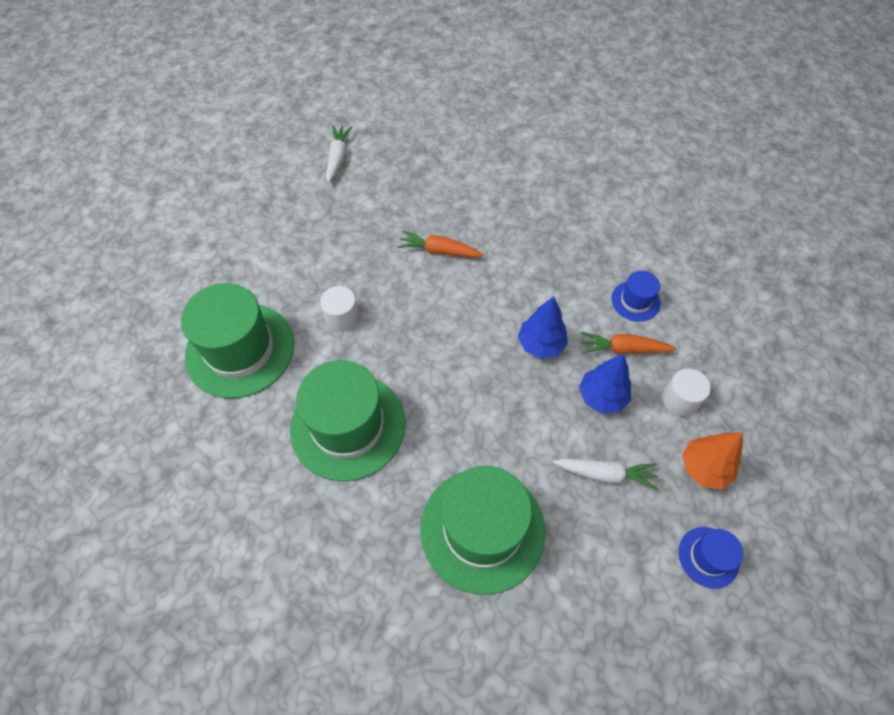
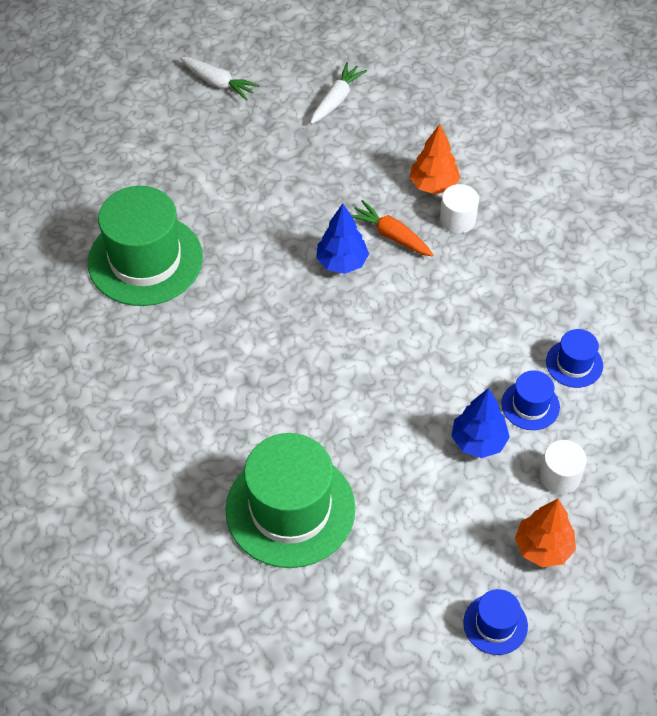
camera: 25 degrees right, 5 degrees down
(342, 317) = (258, 266): white cylinder -> white cylinder (457, 220)
(348, 426) = (212, 369): green hat -> none
(450, 199) = (433, 185): none -> orange tree
(541, 344) = (445, 368): blue tree -> blue tree (342, 262)
(605, 474) = (438, 511): white carrot -> white carrot (218, 83)
(623, 349) = (530, 405): orange carrot -> blue hat

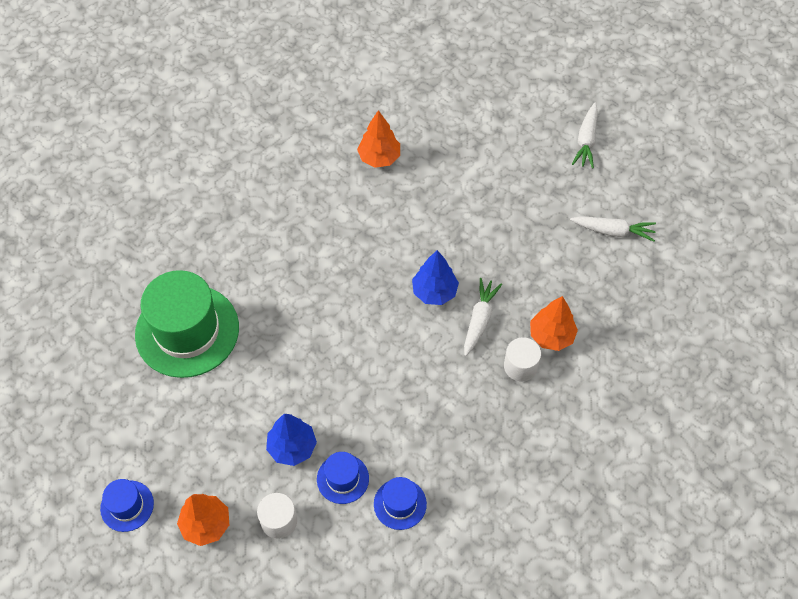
camera: 70 degrees right, 5 degrees up
(145, 260) = (379, 158): green hat -> orange tree
(391, 235) = (479, 320): orange carrot -> white carrot

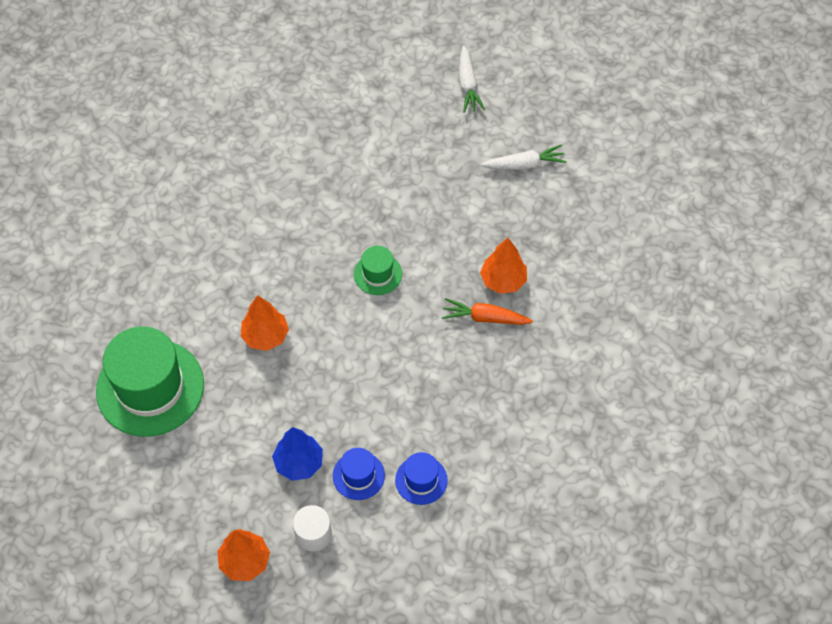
camera: 20 degrees left, 0 degrees up
(127, 506) = (160, 571): blue hat -> none
(379, 158) = (273, 161): orange tree -> orange tree (265, 336)
(434, 292) = (378, 274): blue tree -> green hat
(479, 320) = (430, 287): white carrot -> none
(520, 366) = (485, 318): white cylinder -> orange carrot

